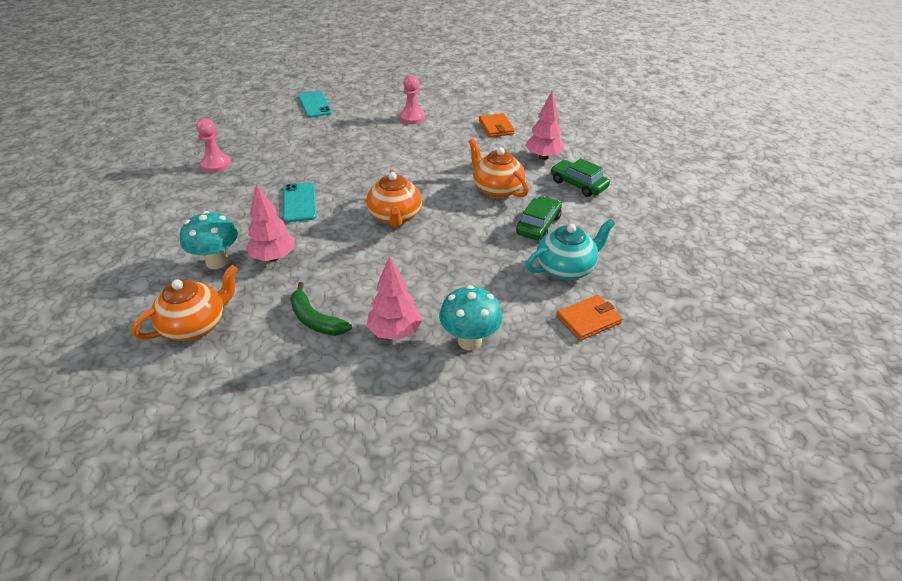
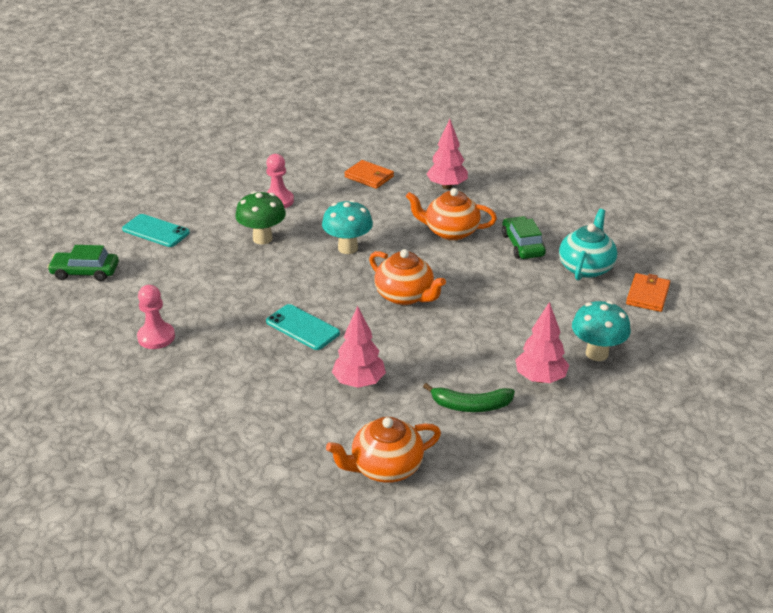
camera: 40 degrees left, 5 degrees down
(195, 325) = (385, 467): orange teapot -> orange teapot turned 120 degrees counterclockwise
(217, 262) = (315, 414): turquoise mushroom -> turquoise mushroom (348, 248)
(366, 136) = (262, 238): none -> green mushroom
(578, 184) = (505, 197): green car -> green car (85, 272)

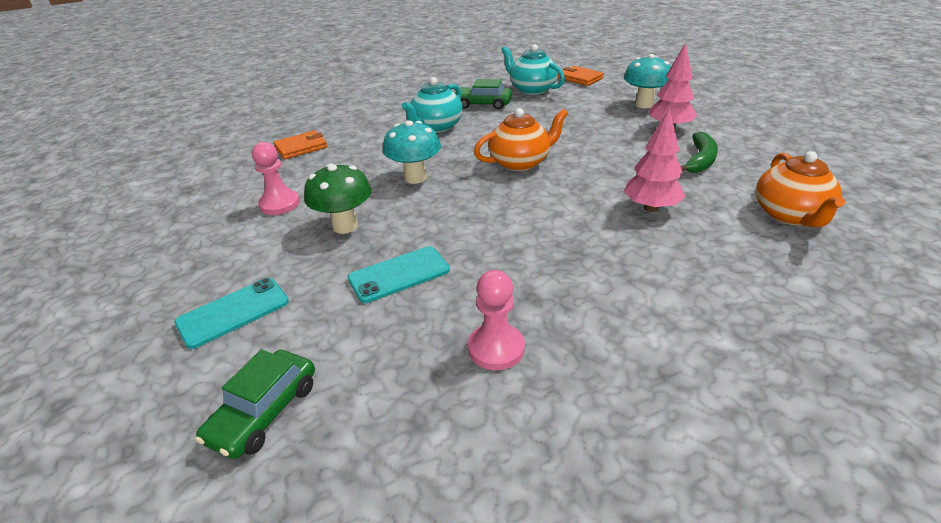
camera: 65 degrees left, 0 degrees up
(302, 327) = (540, 226): turquoise phone -> turquoise phone (399, 274)
(447, 186) = (363, 117): pink tree -> none
(450, 232) = (436, 127): orange teapot -> turquoise teapot

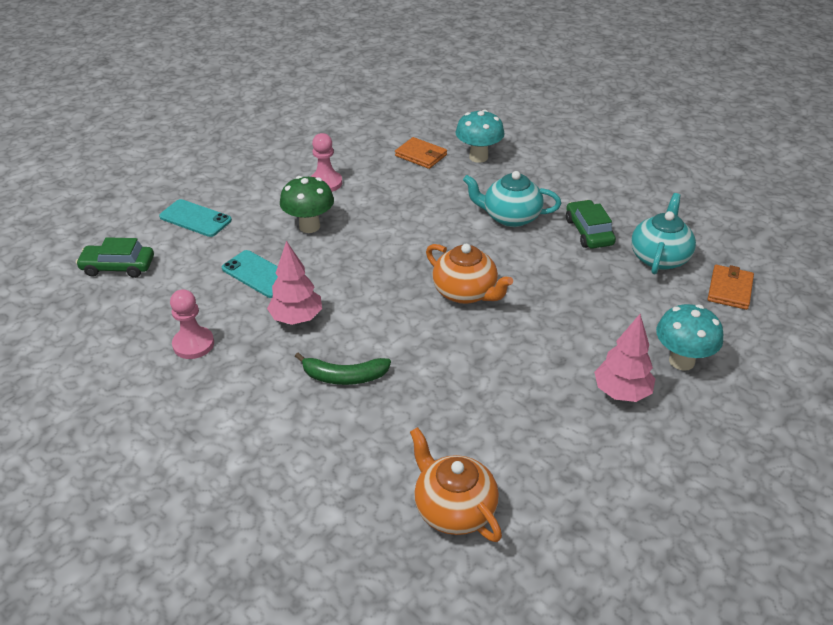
camera: 65 degrees right, 5 degrees up
(415, 178) = (401, 237): turquoise mushroom -> turquoise mushroom (478, 157)
(651, 208) = (419, 399): pink tree -> pink tree (296, 318)
(700, 160) = (546, 427): green banana -> green banana (344, 376)
(790, 215) = (453, 509): orange teapot -> orange teapot turned 75 degrees clockwise

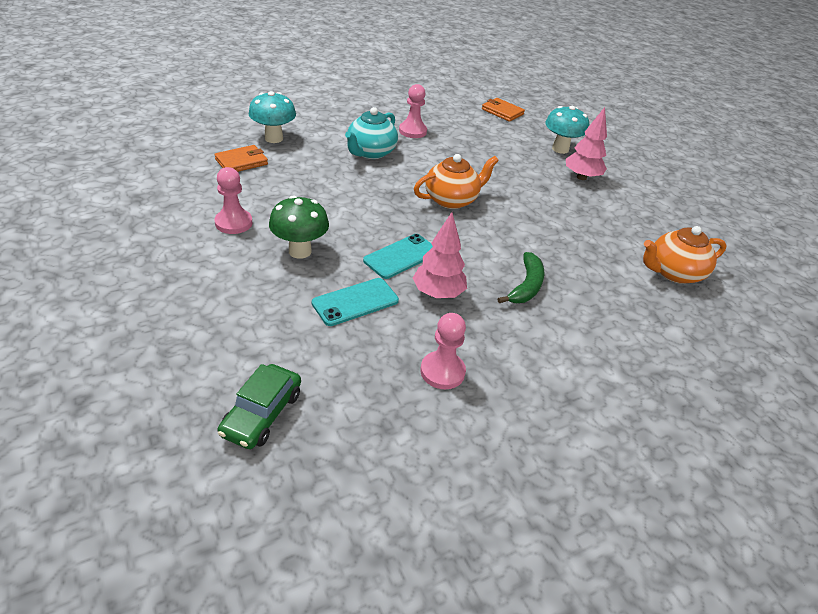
camera: 75 degrees left, 0 degrees up
(195, 218) = (215, 327): turquoise phone -> turquoise phone (401, 256)
(589, 232) = (412, 131): green car -> pink pawn
(659, 257) = (458, 119): turquoise teapot -> none

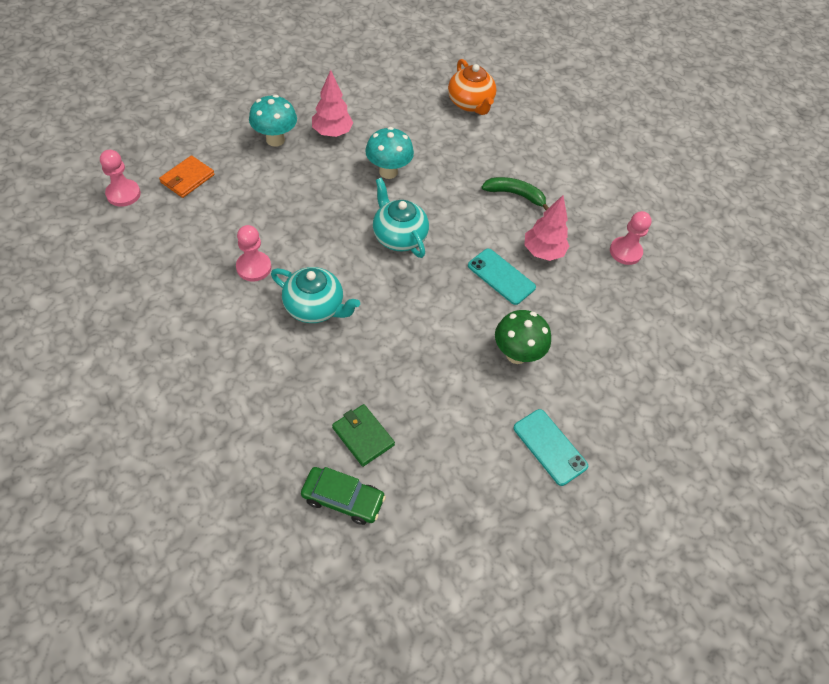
camera: 95 degrees left, 15 degrees up
(233, 223) = (487, 418): pink pawn -> pink pawn (123, 194)
(241, 162) = (363, 436): orange wallet -> green wallet
(262, 413) = (701, 354): green car -> green car (343, 499)
(274, 138) = (297, 411): turquoise mushroom -> turquoise mushroom (388, 172)
(355, 302) = (571, 307): turquoise phone -> turquoise phone (549, 447)
(451, 200) = (398, 236): orange teapot -> turquoise teapot

